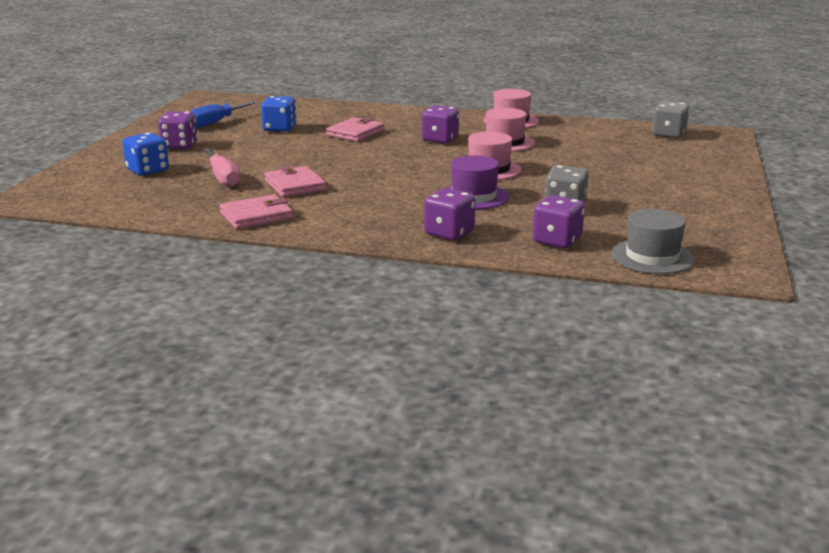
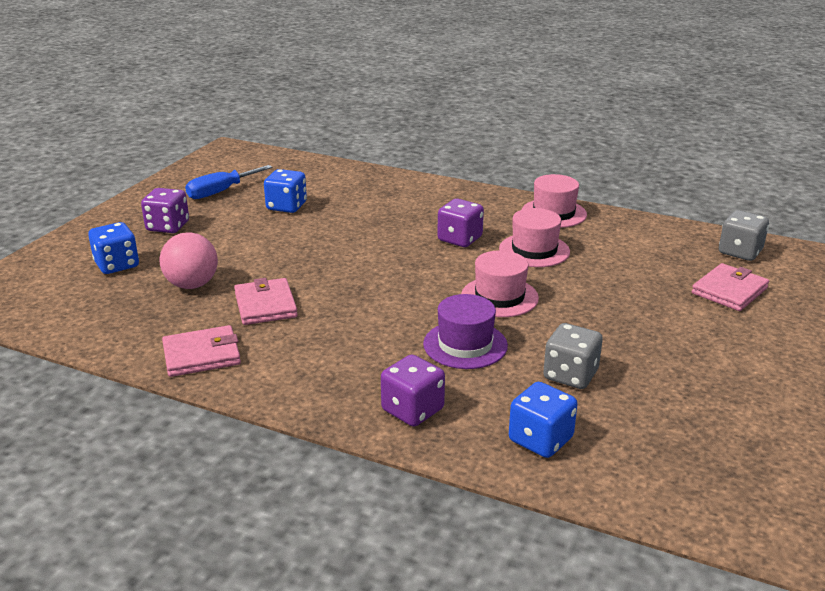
camera: 10 degrees right, 5 degrees up
(223, 178) = (192, 285): pink screwdriver -> pink ball
(355, 133) = (367, 220): pink wallet -> pink wallet (729, 291)
(557, 241) = (540, 440): purple dice -> blue dice
(652, 257) = (654, 486): grey hat -> none

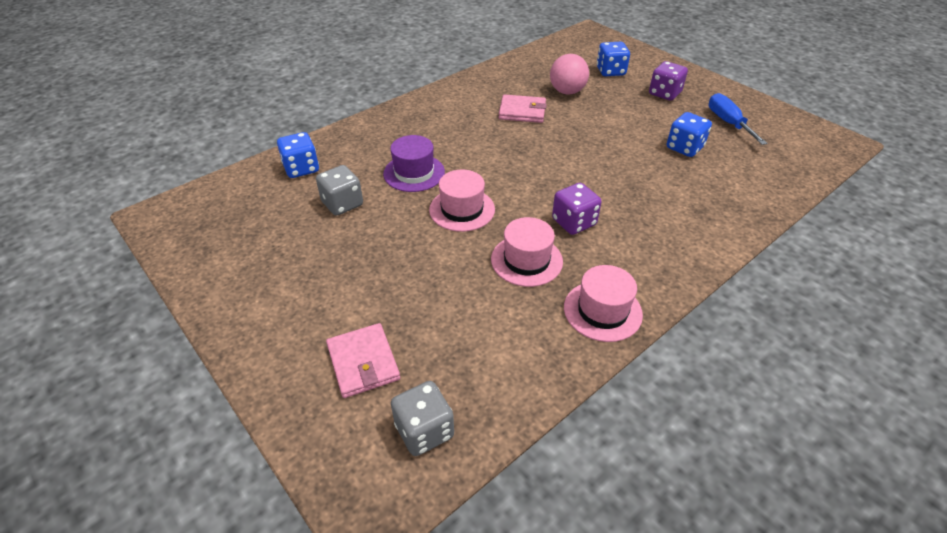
camera: 115 degrees right, 15 degrees up
(201, 355) = (480, 84): pink wallet -> none
(412, 410) = (369, 135): purple dice -> none

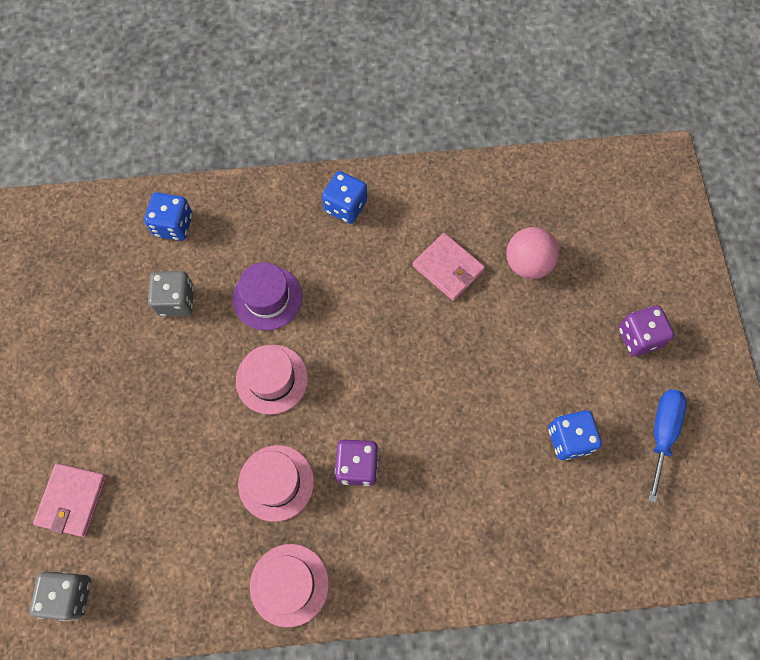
camera: 35 degrees right, 25 degrees up
(610, 71) = (613, 257): blue dice -> blue dice (345, 206)

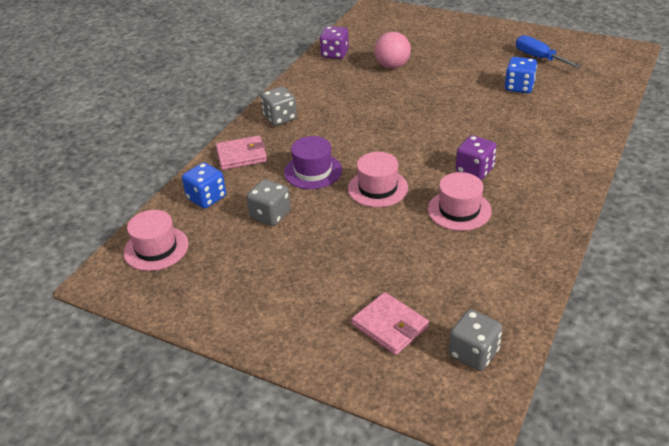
camera: 55 degrees left, 30 degrees down
(289, 584) = (542, 227): pink hat -> pink hat (156, 248)
(345, 206) = (280, 118): blue dice -> grey dice
(448, 268) = (366, 93): pink wallet -> pink wallet (241, 155)
(639, 337) = (474, 46): purple dice -> purple dice (335, 54)

